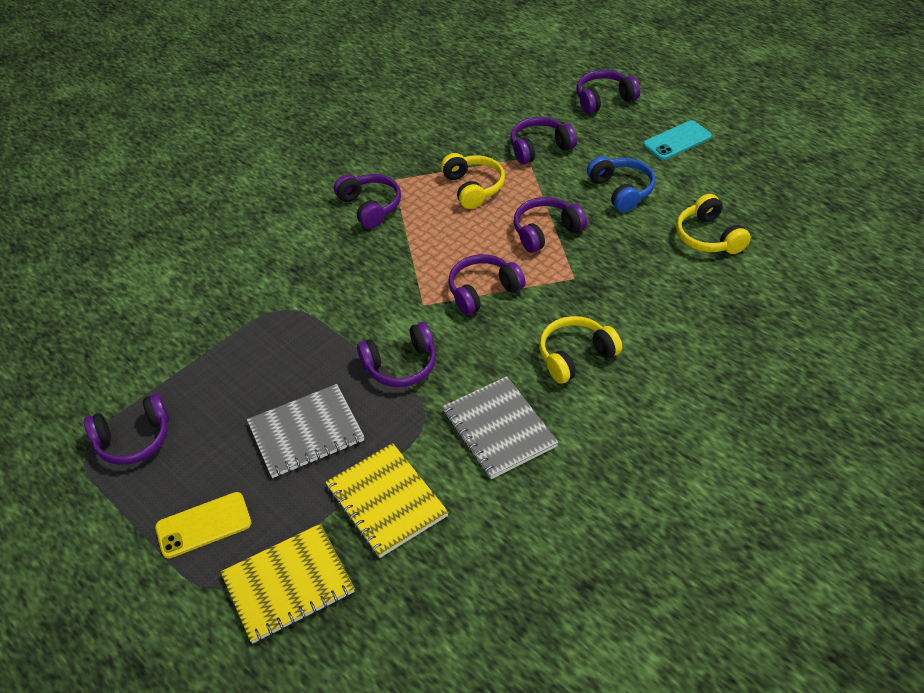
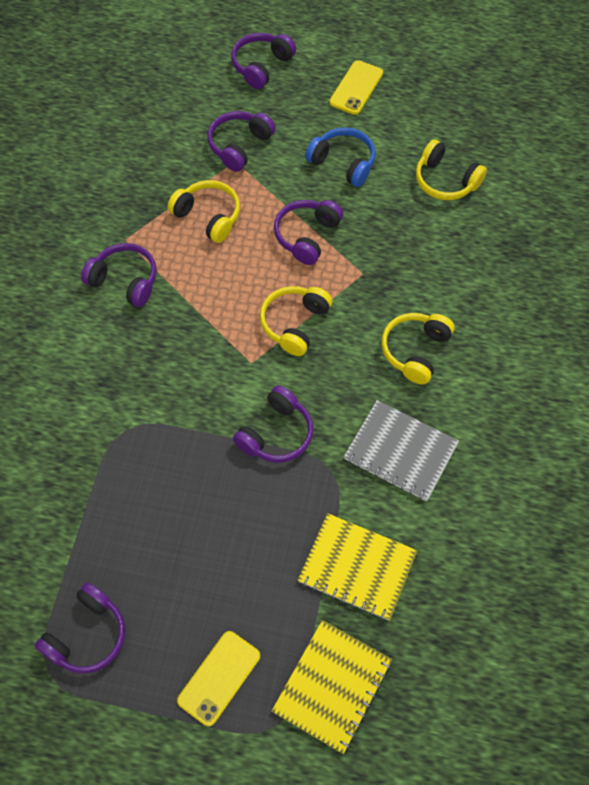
camera: 35 degrees left, 15 degrees up
(306, 432) = (241, 542): grey notebook -> none
(483, 291) = (294, 324): purple headphones -> yellow headphones
(677, 141) = (356, 88): turquoise phone -> yellow phone

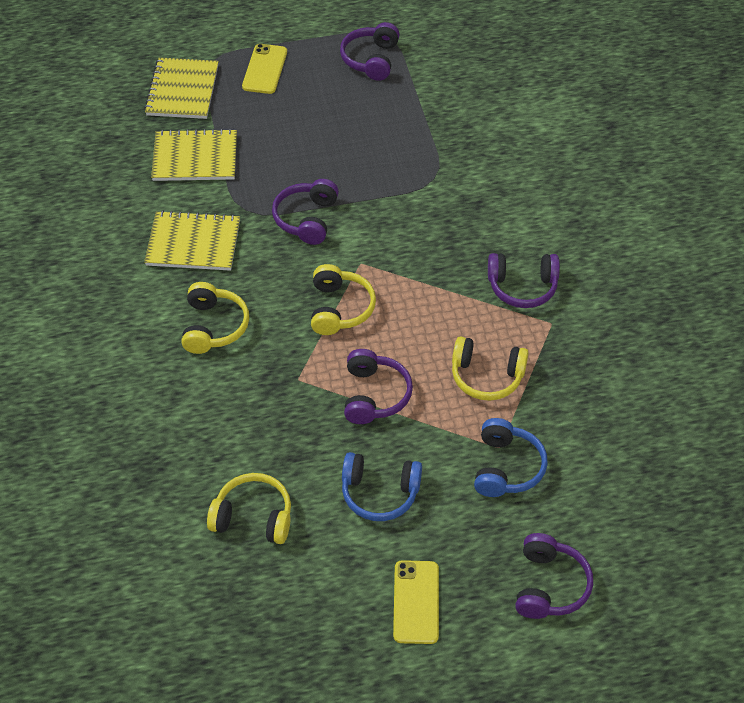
camera: 155 degrees right, 10 degrees down
(239, 145) = (506, 467): purple headphones -> blue headphones
(400, 451) = (193, 243): grey notebook -> yellow notebook

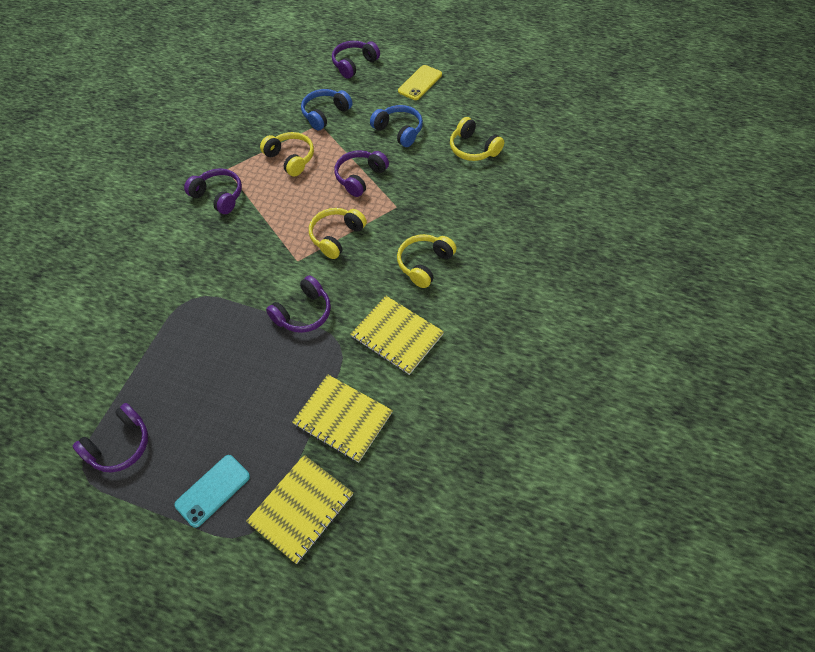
camera: 145 degrees left, 5 degrees up
(265, 69) = (213, 490): yellow phone -> turquoise phone

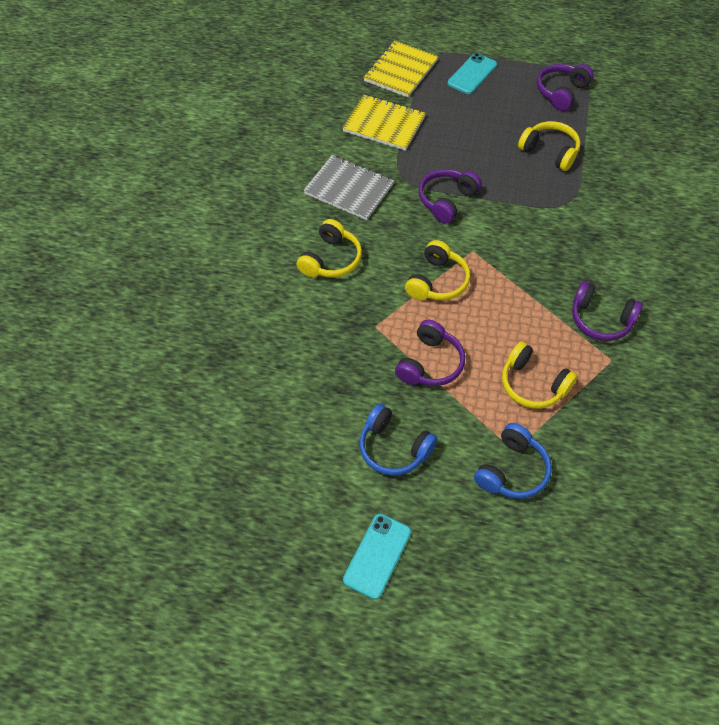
camera: 170 degrees right, 0 degrees up
(354, 64) = (500, 593): purple headphones -> none
(397, 335) = (349, 189): yellow notebook -> grey notebook
(420, 83) = (377, 556): yellow phone -> turquoise phone
(473, 149) = (283, 425): yellow headphones -> yellow headphones (550, 151)

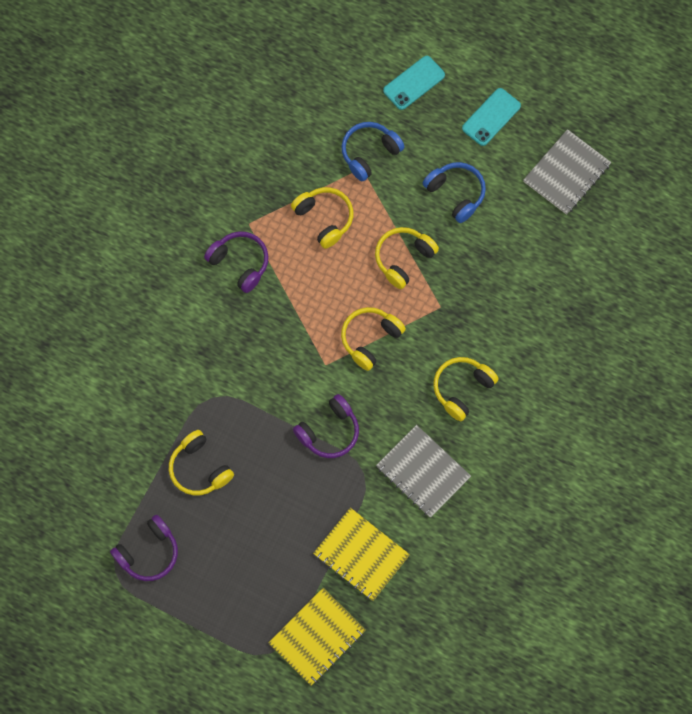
camera: 165 degrees left, 15 degrees up
(265, 506) = (566, 173): none -> grey notebook
(430, 363) = (403, 259): purple headphones -> yellow headphones
(472, 74) = (237, 609): turquoise phone -> turquoise phone (414, 83)

